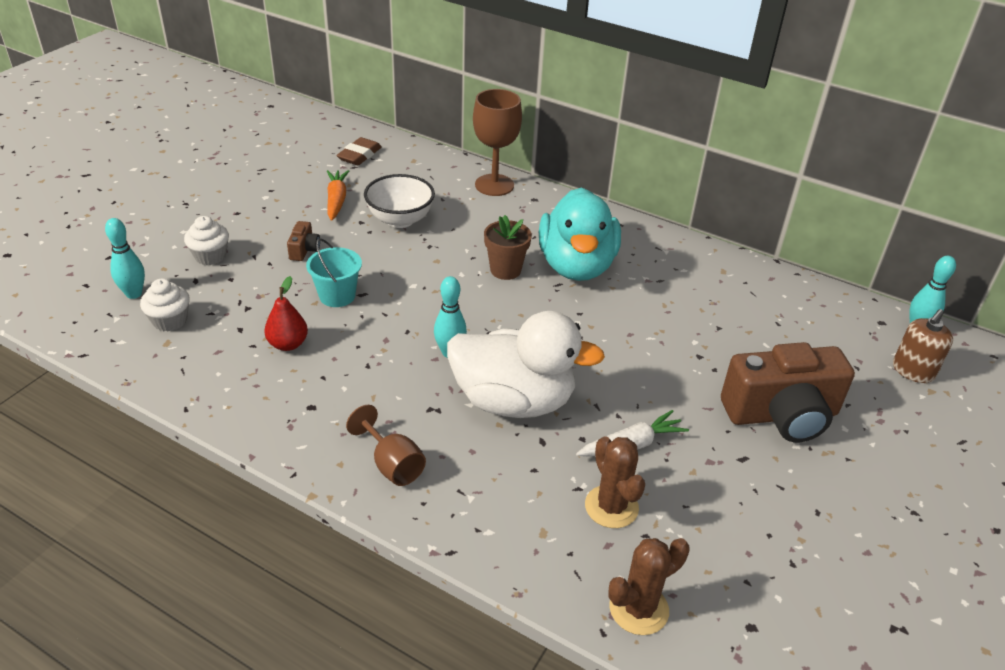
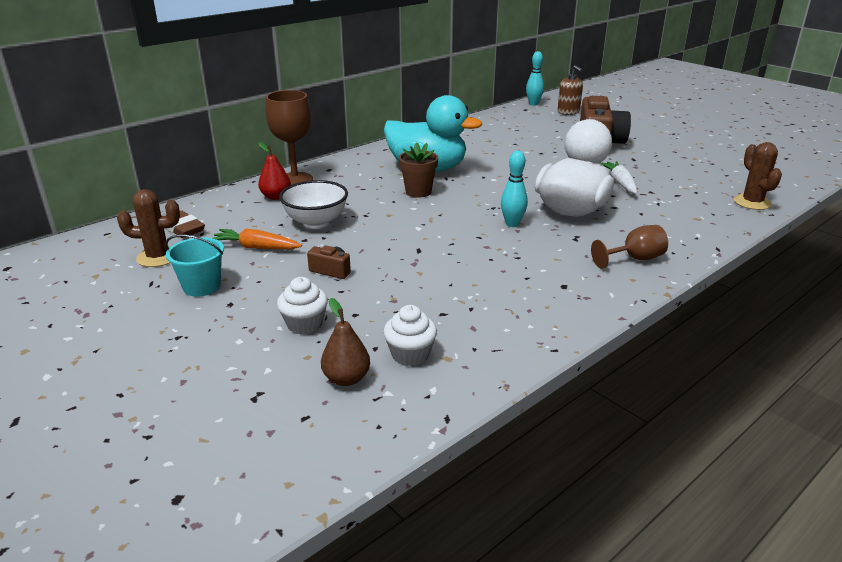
camera: 70 degrees left, 10 degrees down
(134, 294) = (346, 379): turquoise bowling pin -> brown pear
(288, 344) = (476, 290): red pear -> red pear (276, 197)
(337, 296) = (415, 261): turquoise bucket -> turquoise bucket (202, 286)
(611, 507) = (673, 197): brown cactus -> brown cactus (158, 257)

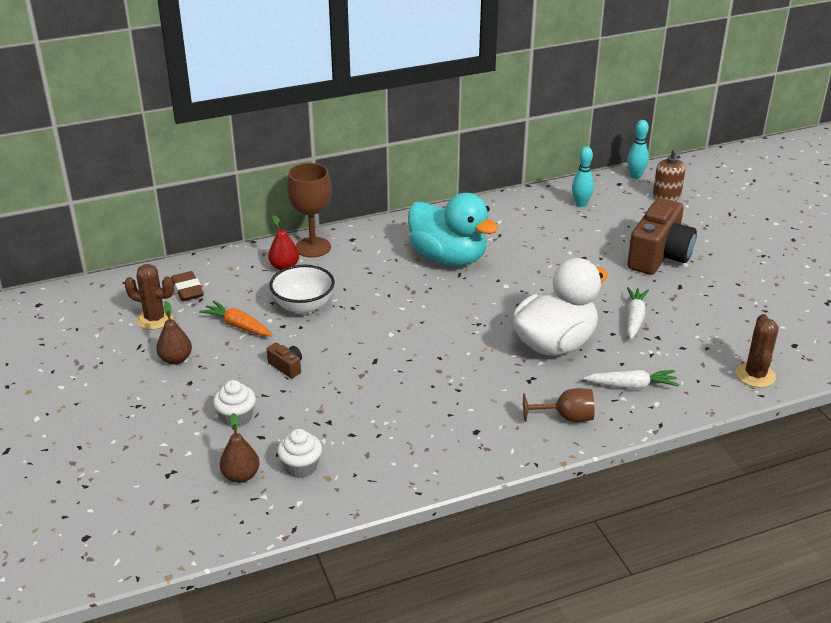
camera: 20 degrees right, 5 degrees up
(202, 286) = (176, 359): turquoise bucket -> brown pear
(418, 192) = (420, 288): brown flower pot -> none
(512, 224) = (482, 349): turquoise bowling pin -> turquoise bowling pin (581, 204)
(665, 226) = (632, 386): none -> white carrot

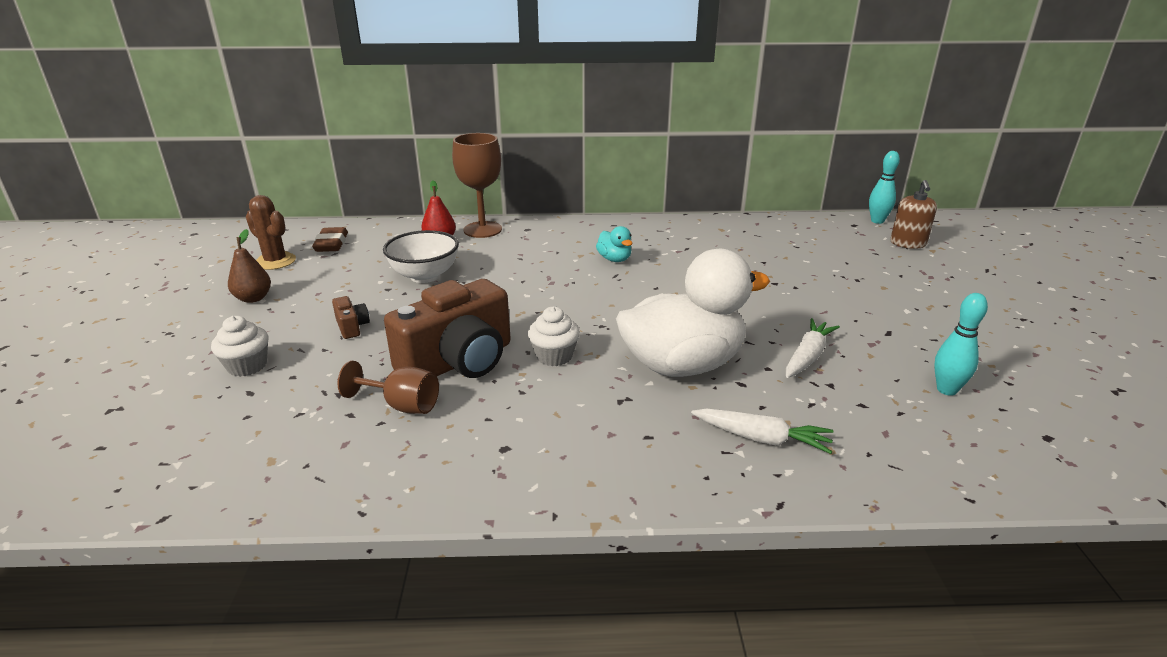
camera: 20 degrees right, 5 degrees down
(238, 326) = (344, 281): orange carrot -> none
(241, 476) = (179, 432): brown pear -> none
(301, 467) = (254, 439): white cupcake -> white cupcake (554, 356)
(448, 258) = (614, 259): turquoise duck -> turquoise duck, size x0.42
(566, 417) = (640, 460): brown goblet -> brown goblet (402, 405)
(581, 204) = (798, 236): turquoise bowling pin -> turquoise bowling pin (946, 390)
(659, 256) = (873, 296): brown camera -> brown camera (459, 362)
(755, 375) = (968, 467): brown cactus -> none

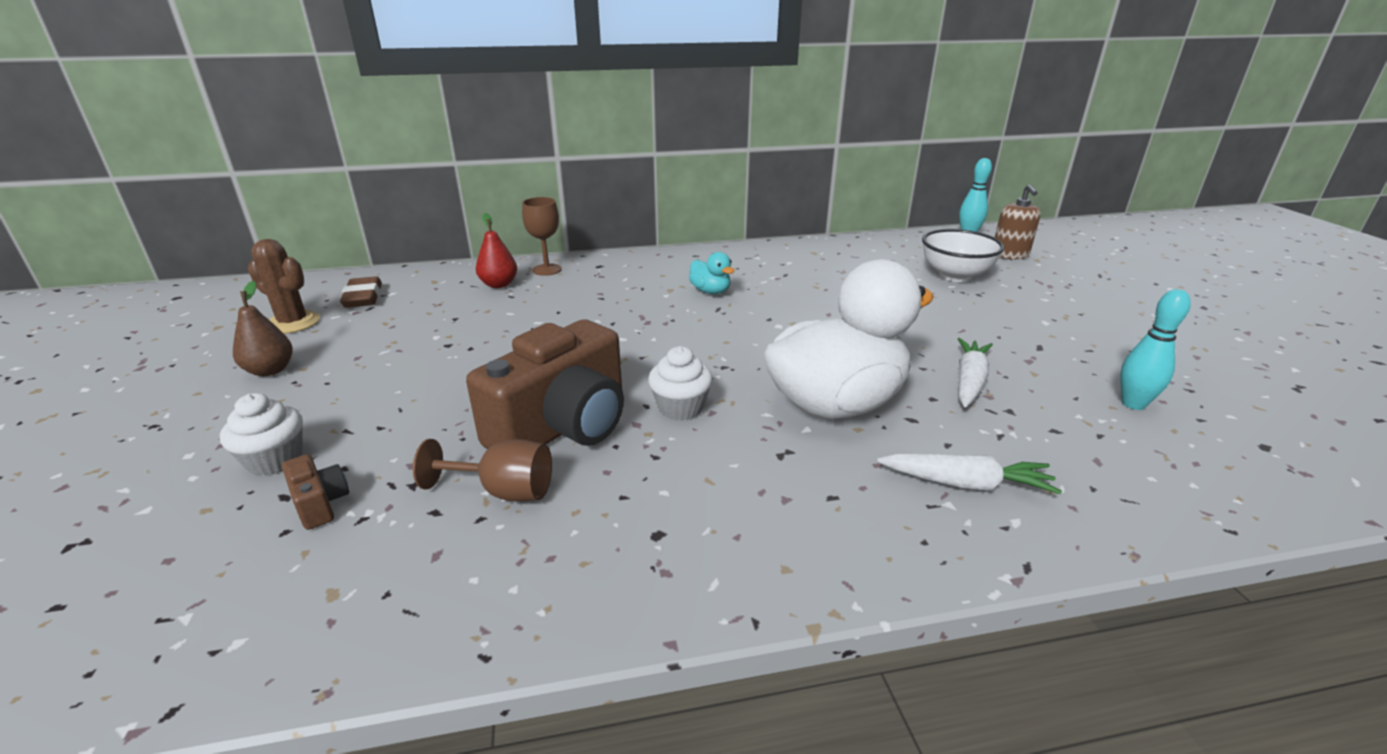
camera: 10 degrees left, 0 degrees up
(352, 327) = (412, 395): brown camera -> brown camera (320, 504)
(425, 276) = (491, 326): white bowl -> white bowl (955, 275)
(482, 230) = (547, 270): brown goblet -> brown goblet, size x0.64

